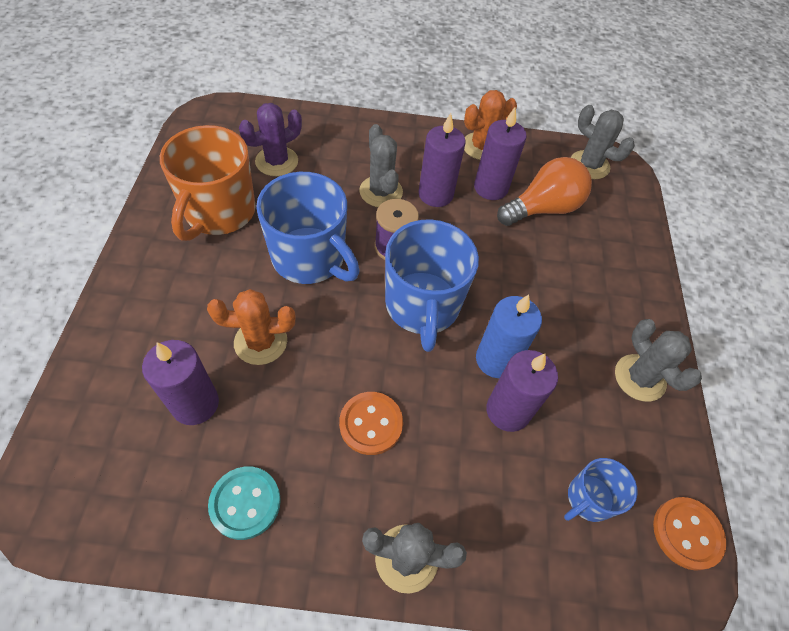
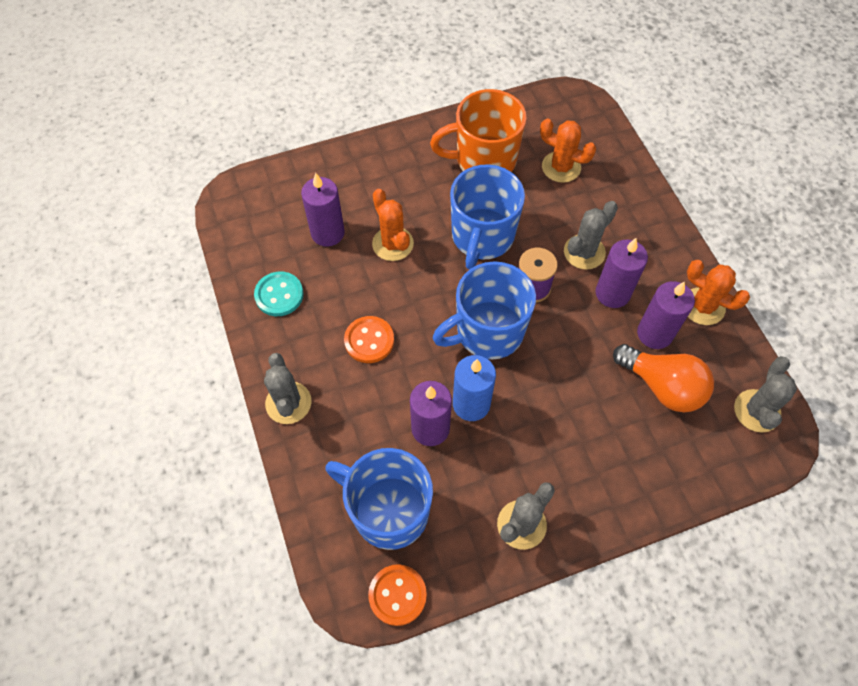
camera: 70 degrees right, 5 degrees up
(277, 161) = (561, 167): purple cactus -> orange cactus
(588, 499) = (388, 511): blue mug -> blue mug, size x1.91

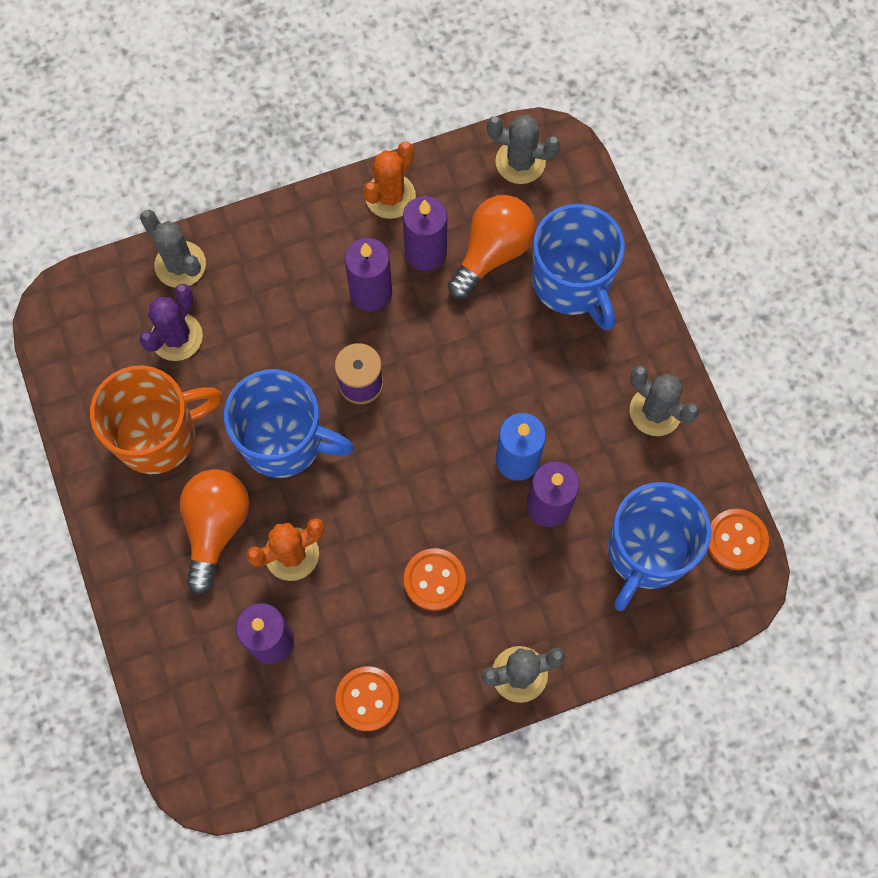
camera: 90 degrees left, 10 degrees up
(279, 295) = (367, 699): turquoise button -> orange button
(414, 196) = (216, 527): none -> orange light bulb
(484, 160) = (158, 434): orange mug -> orange mug turned 105 degrees counterclockwise
(487, 332) = (423, 438): blue mug -> blue mug (572, 283)
(561, 167) = (176, 337): orange cactus -> purple cactus
(584, 252) = (311, 319): grey cactus -> grey cactus (180, 265)

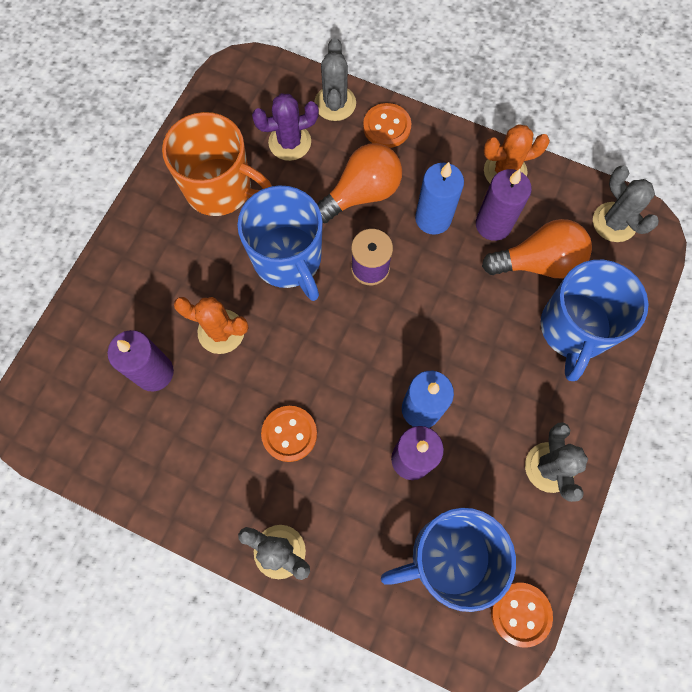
camera: 45 degrees right, 0 degrees up
(216, 527) = (195, 273): orange light bulb -> orange light bulb (361, 194)
(367, 699) = (171, 467): orange button -> orange button (387, 127)
(371, 292) = (433, 218): purple candle -> blue candle

